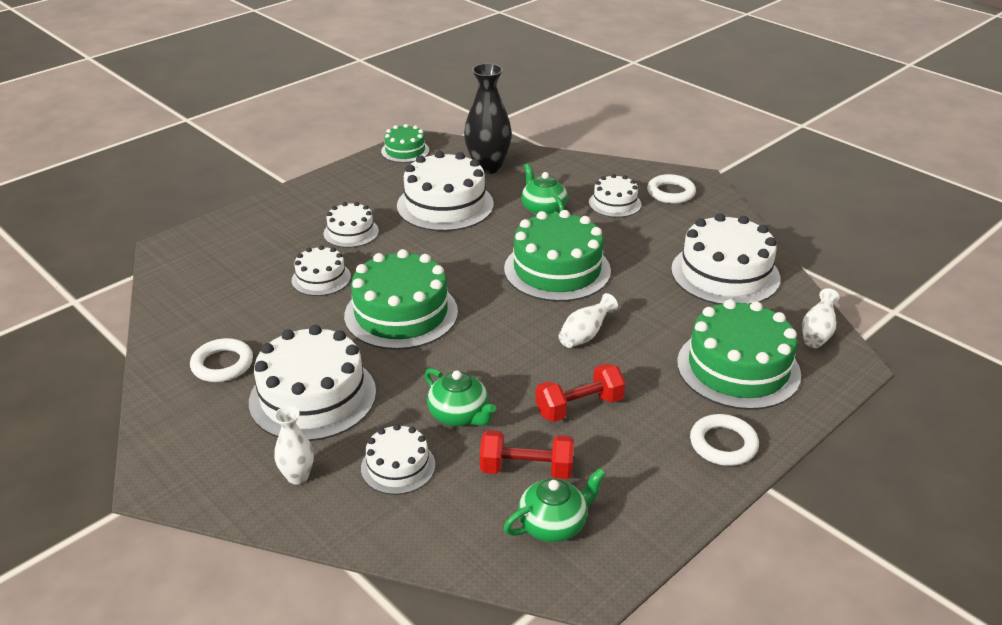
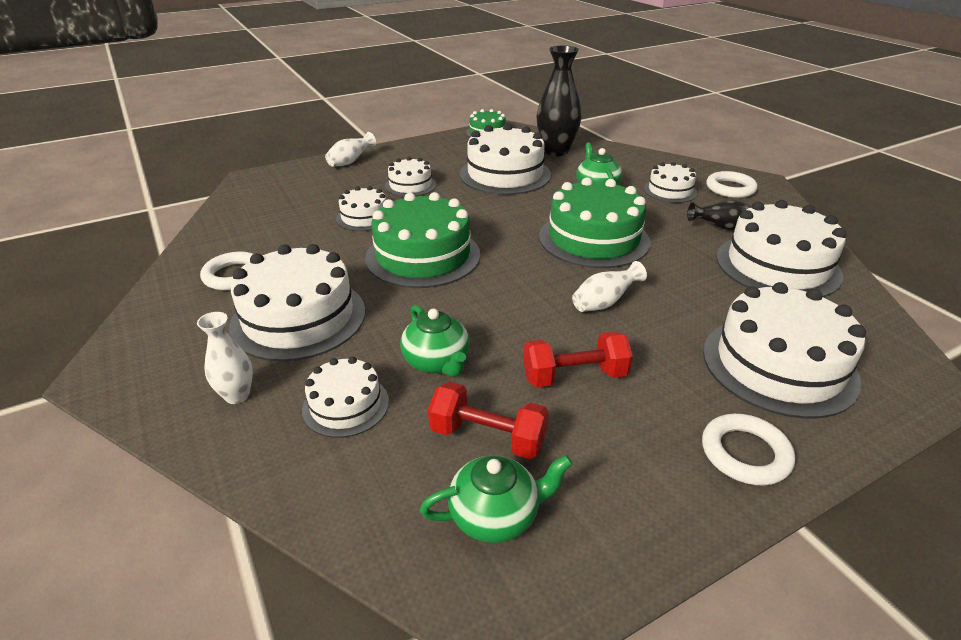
camera: 15 degrees right, 0 degrees up
(671, 240) = (722, 228): none -> black vase
(738, 368) = (779, 365): green cake -> white cake
(817, 333) = (885, 341): white vase -> white vase (350, 162)

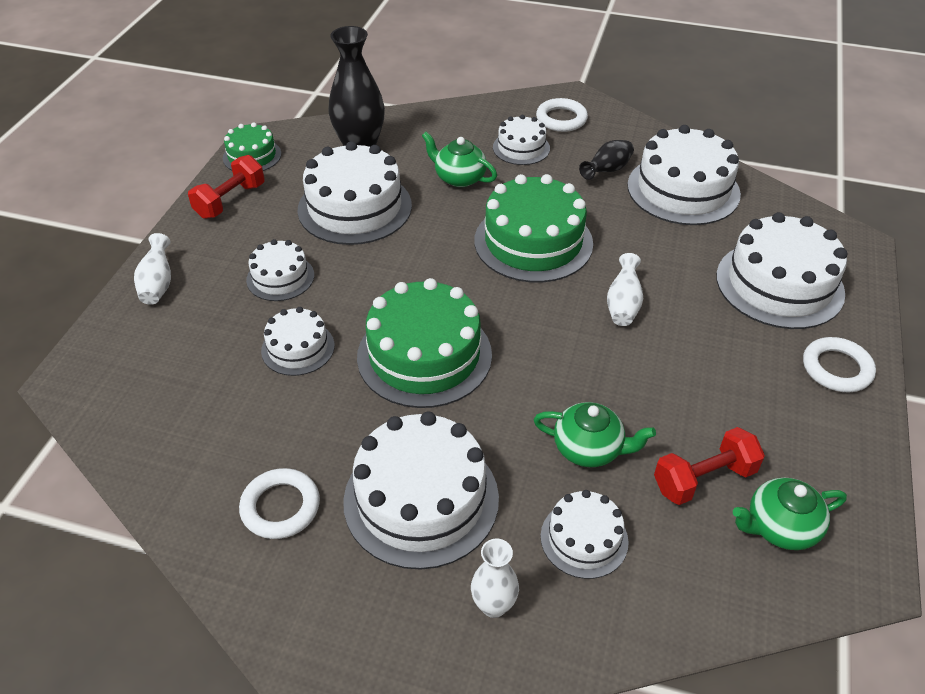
camera: 45 degrees left, 10 degrees up
(495, 515) = (780, 527): green teapot -> green teapot turned 135 degrees counterclockwise
(574, 376) = (687, 386): red dumbbell -> red dumbbell (230, 201)

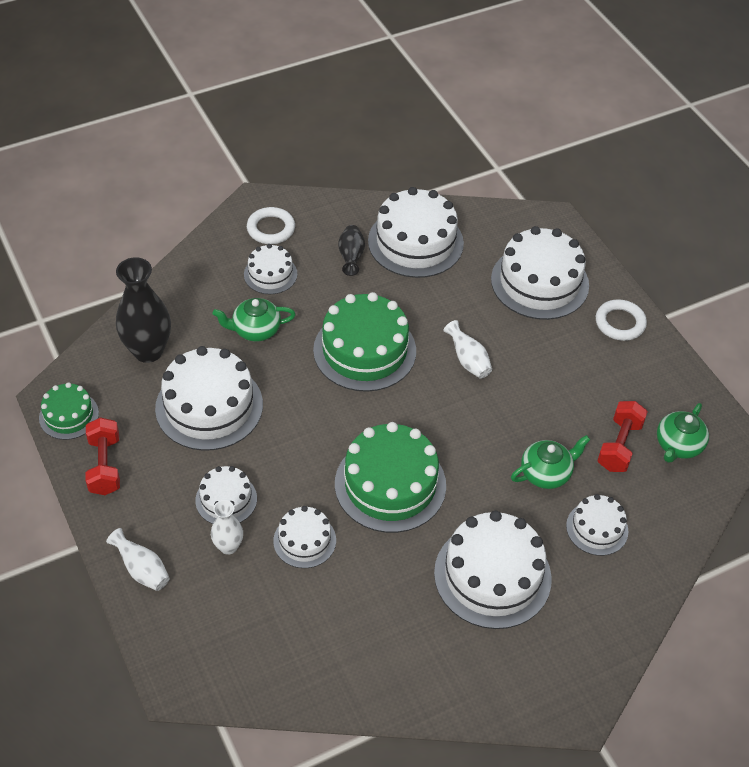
camera: 45 degrees left, 5 degrees up
(280, 507) = (422, 645): white ring -> none
(493, 605) = (592, 601): white vase -> white vase (228, 546)

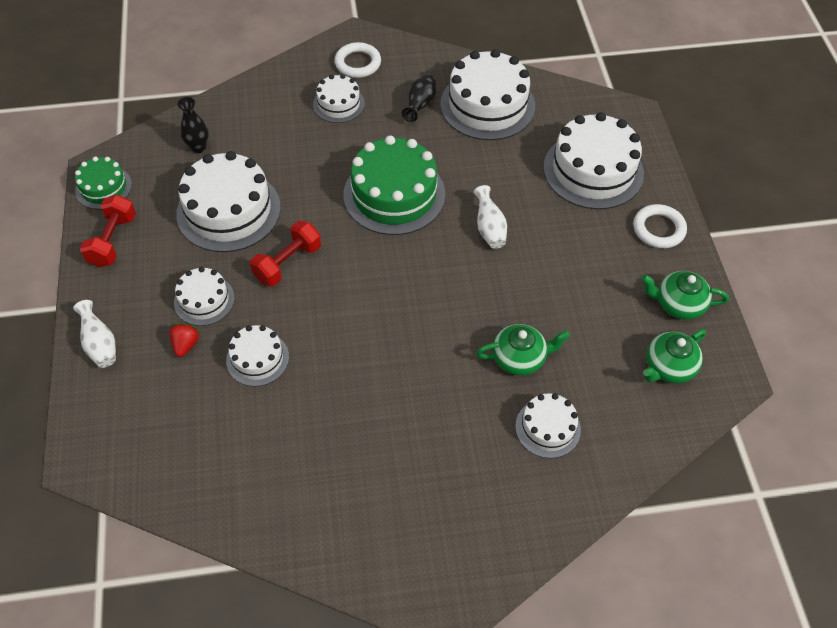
camera: 20 degrees right, 5 degrees up
(148, 351) = (198, 147): black vase -> black vase, size x0.54
(228, 546) = (186, 345): white vase -> red strawberry
(255, 330) = (302, 151): green teapot -> green teapot (678, 304)
(390, 484) = (361, 327): green cake -> none
(492, 575) = (421, 445): white cake -> none
(619, 446) = (606, 351): red dumbbell -> red dumbbell (288, 263)

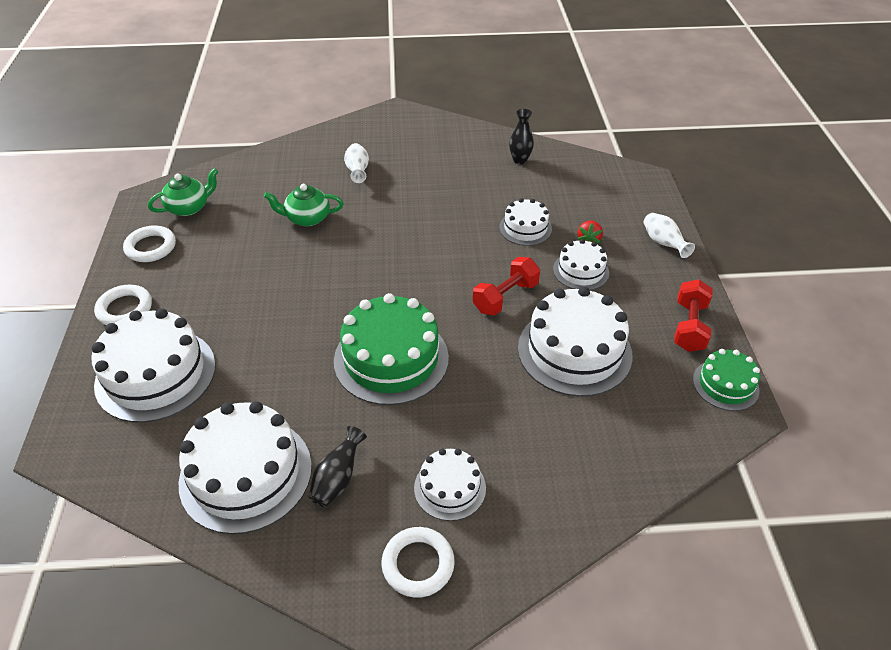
camera: 175 degrees left, 10 degrees down
(198, 147) = (628, 431): black vase -> black vase (520, 160)
(489, 228) = (297, 318): white vase -> white vase (357, 171)
(547, 428) = (302, 179): white cake -> none
(678, 304) = (151, 247): green teapot -> white ring

